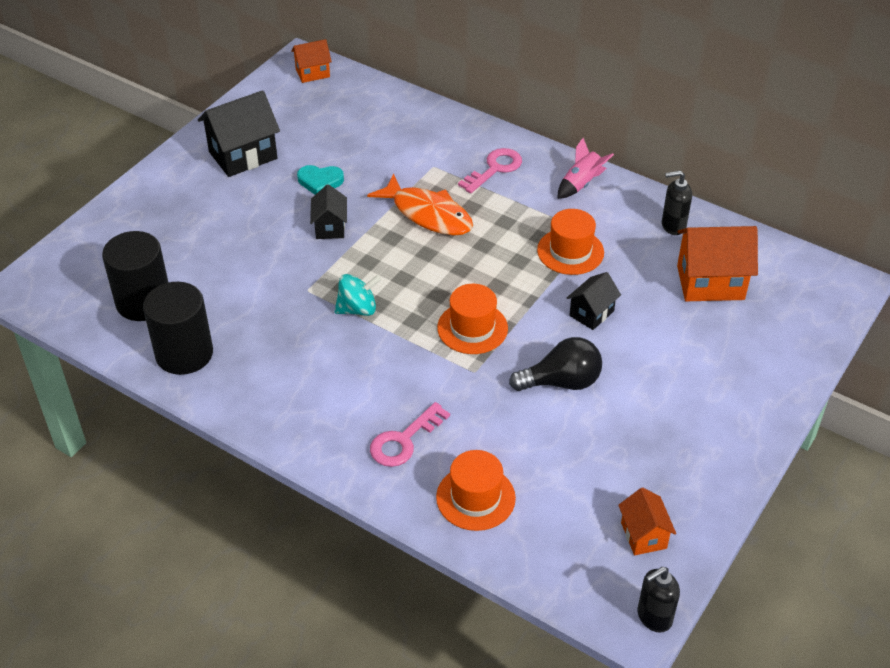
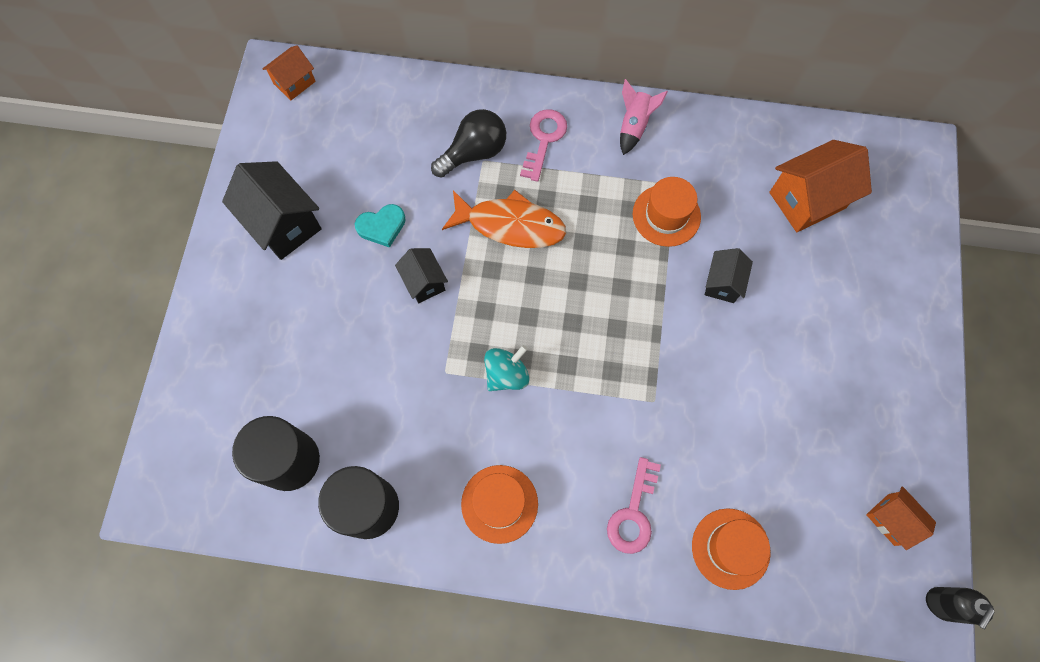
camera: 25 degrees left, 25 degrees up
(243, 155) = (283, 224): black house -> black house turned 75 degrees counterclockwise
(472, 328) = (625, 349): orange hat -> orange hat (499, 503)
(561, 382) = (737, 378): black light bulb -> black light bulb (474, 153)
(673, 226) = (742, 144): black soap dispenser -> none

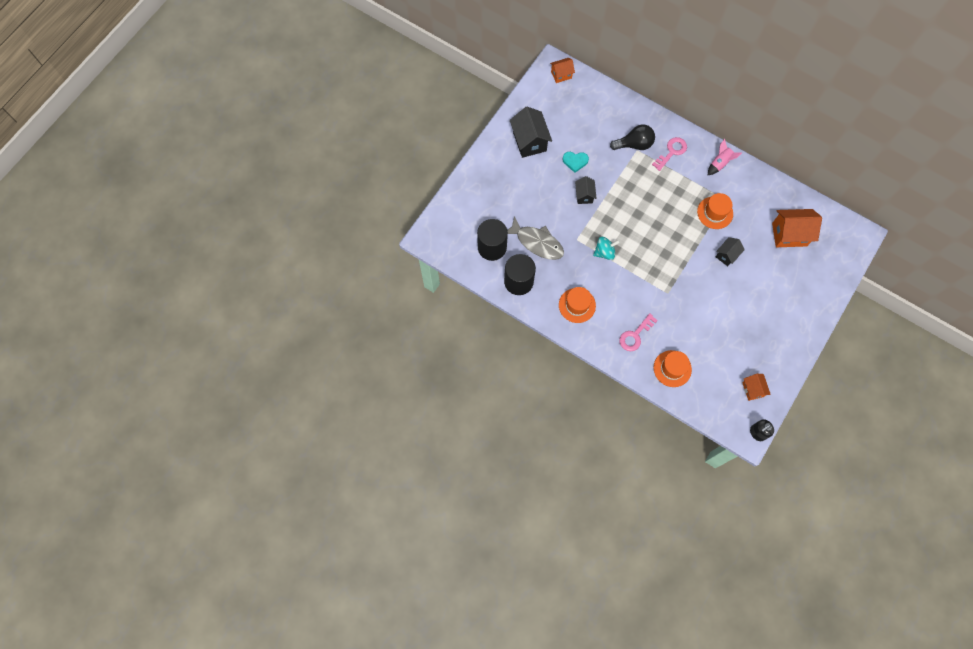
camera: 25 degrees right, 0 degrees up
(373, 411) = (537, 242): none -> grey fish
(510, 225) = (636, 186): orange fish -> none

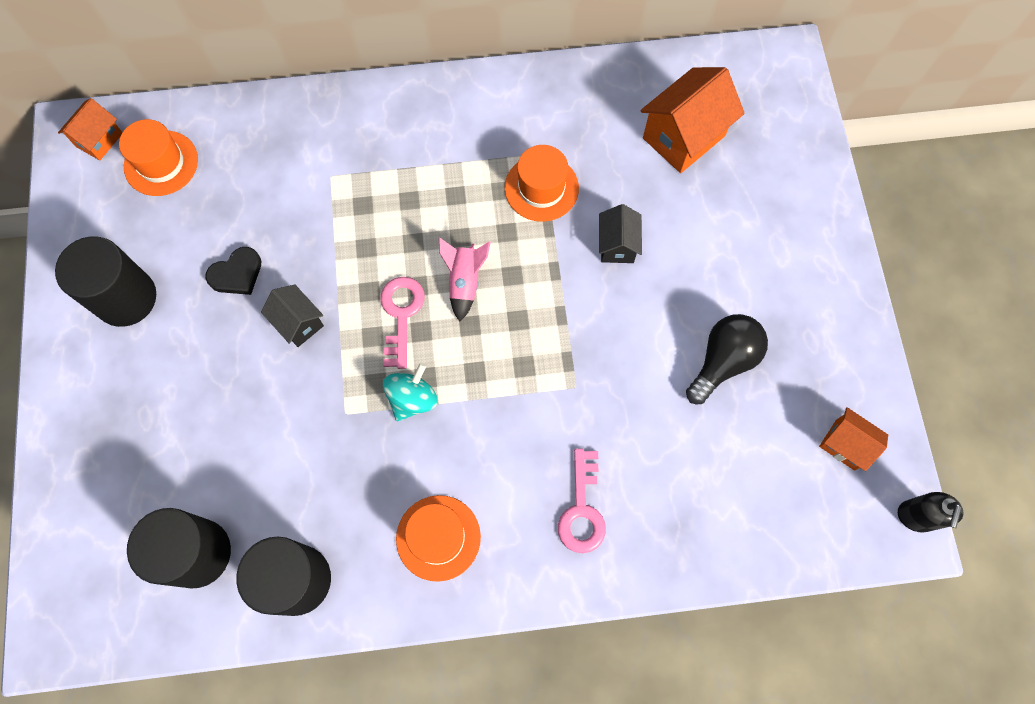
camera: 40 degrees left, 0 degrees up
(529, 141) = (126, 298): black house -> black cylinder
(537, 242) = (276, 476): grey fish -> none
(575, 161) = (237, 274): turquoise heart -> black heart
(634, 144) = (319, 170): black light bulb -> black light bulb (723, 361)
(671, 152) = (391, 138): pink key -> pink key (401, 315)
(672, 368) = (691, 518): orange hat -> orange hat (161, 163)
(720, 163) = (484, 101): pink rocket -> pink rocket (464, 281)

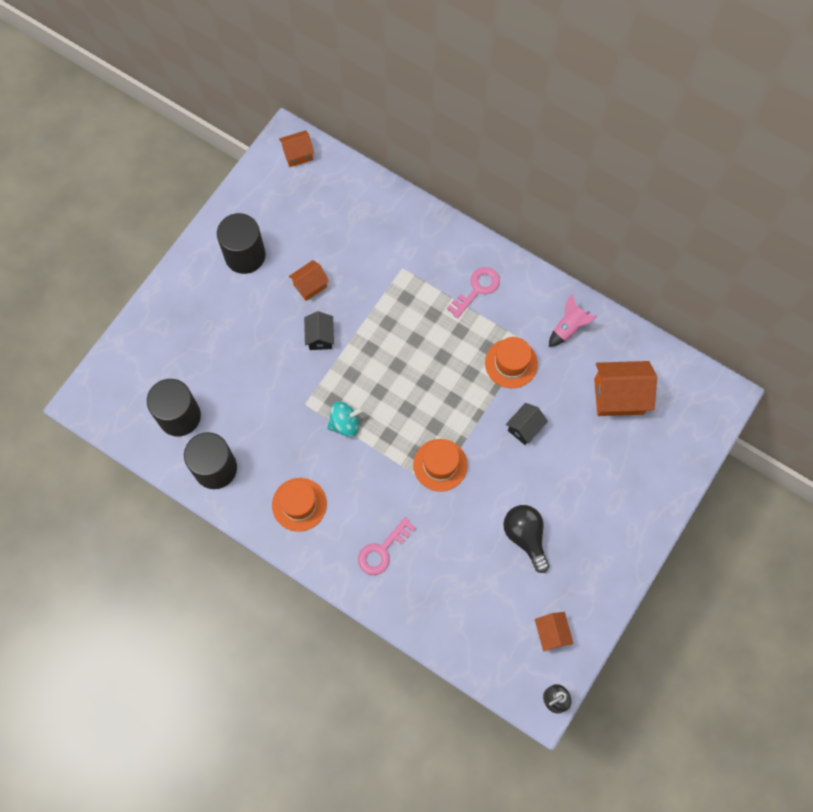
camera: 40 degrees right, 0 degrees up
(161, 163) = (319, 192): orange hat -> orange hat (440, 465)
(237, 274) = (310, 286): black heart -> orange house
(401, 315) = (376, 374): pink key -> pink key (477, 289)
(464, 281) = (424, 383): pink rocket -> pink rocket (568, 328)
(723, 361) = (525, 537): black light bulb -> black light bulb turned 105 degrees counterclockwise

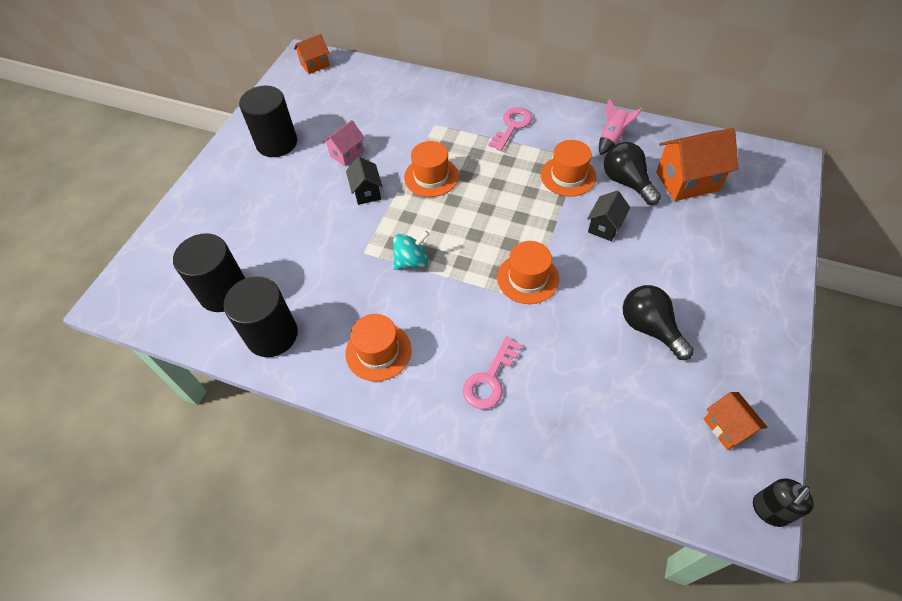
camera: 10 degrees left, 15 degrees down
(310, 286) = (347, 154): orange house -> pink house
(383, 333) = (431, 177): none -> orange hat
(562, 384) = (626, 182): none -> black light bulb

